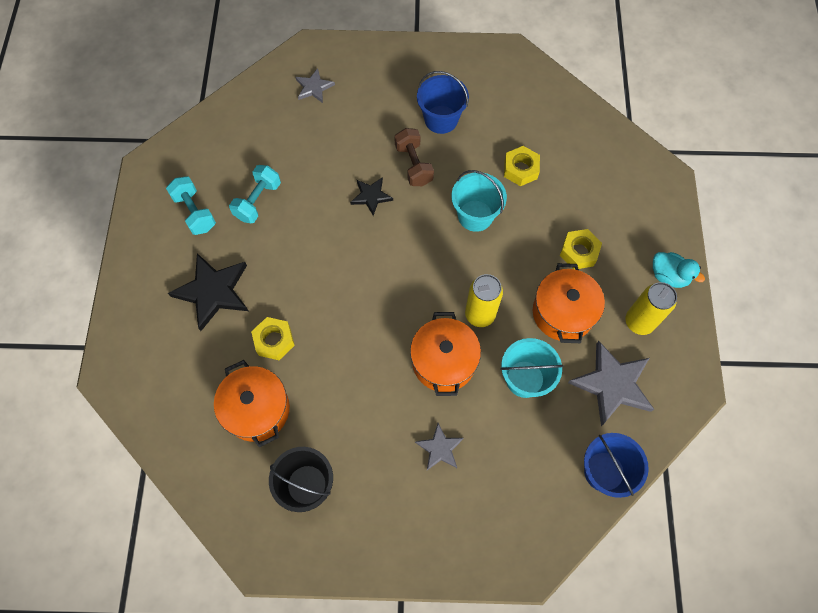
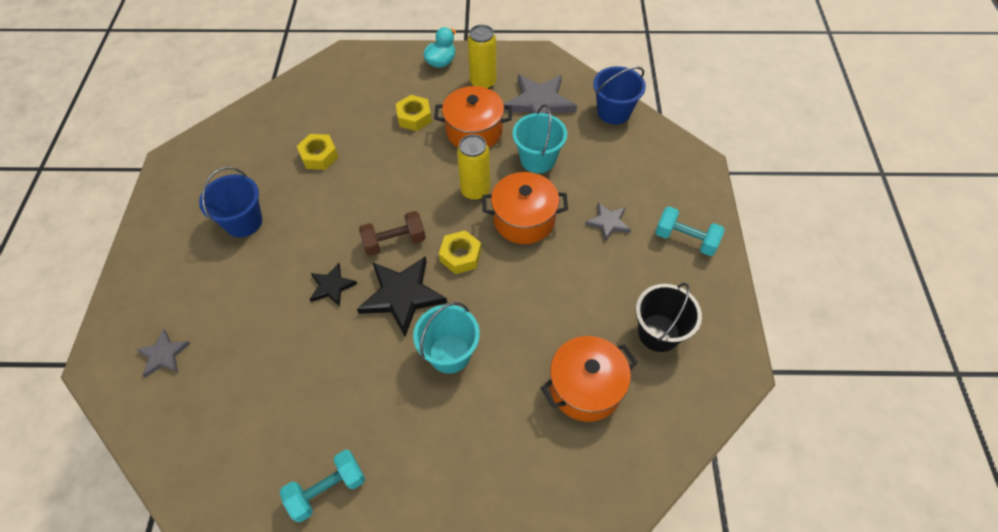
camera: 90 degrees left, 10 degrees down
(213, 292) = (443, 452): black star -> black star (402, 296)
(258, 201) = (321, 410): turquoise dumbbell -> turquoise dumbbell (685, 239)
(274, 341) = (505, 376): yellow nut -> yellow nut (460, 256)
(413, 165) = (297, 246): brown dumbbell -> brown dumbbell (394, 242)
(475, 216) = (367, 193): turquoise bucket -> turquoise bucket (450, 353)

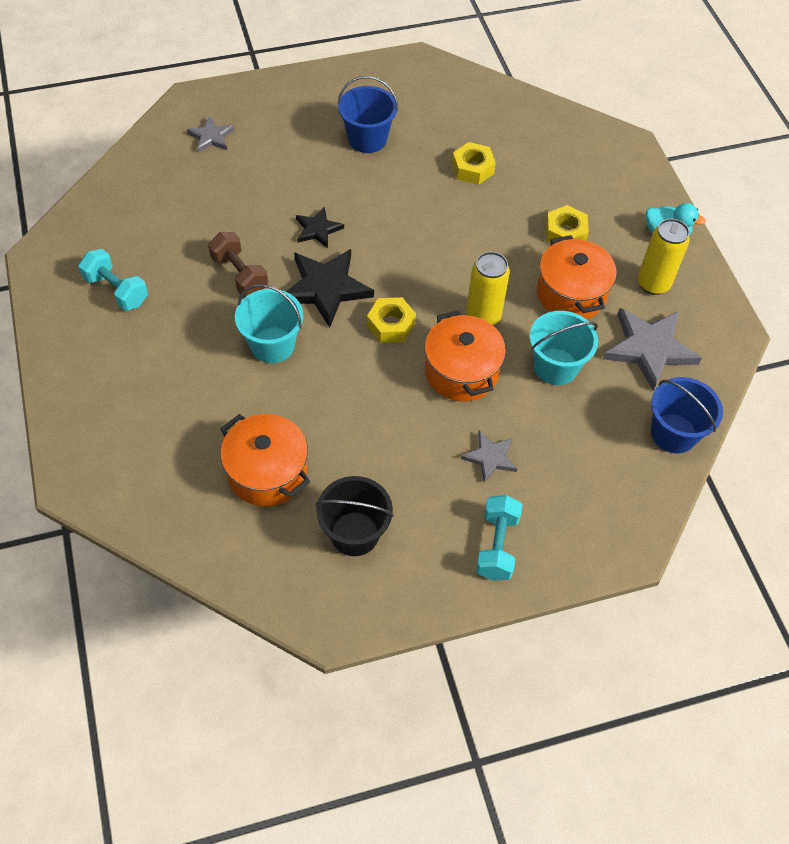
camera: 70 degrees right, 0 degrees up
(394, 242) = (388, 263): brown dumbbell -> brown dumbbell (239, 275)

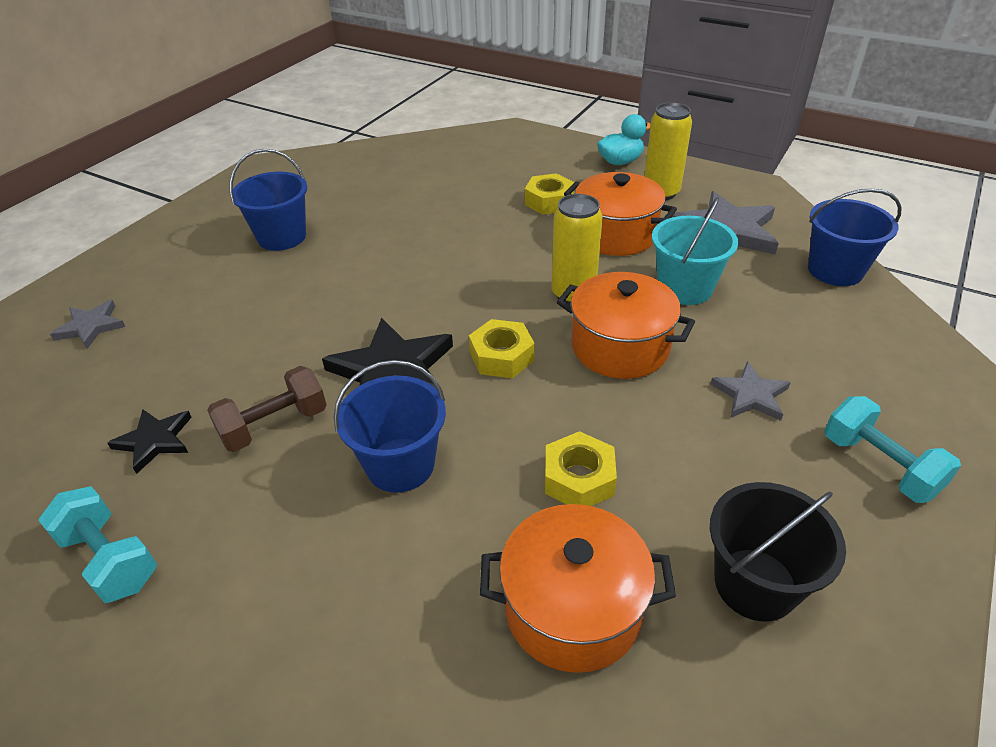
camera: 40 degrees left, 15 degrees down
(116, 290) = (110, 559): turquoise dumbbell -> turquoise dumbbell turned 45 degrees clockwise
(239, 275) = (274, 425): brown dumbbell -> brown dumbbell turned 45 degrees counterclockwise
(272, 345) = (400, 465): turquoise bucket -> blue bucket
(318, 229) = (319, 330): black star -> black star (155, 441)
(472, 168) = (411, 205): yellow nut -> yellow nut (578, 478)

